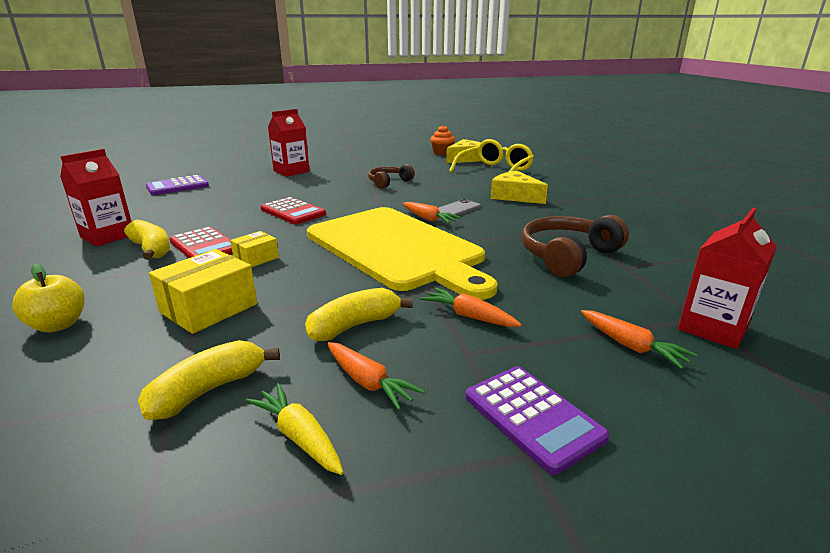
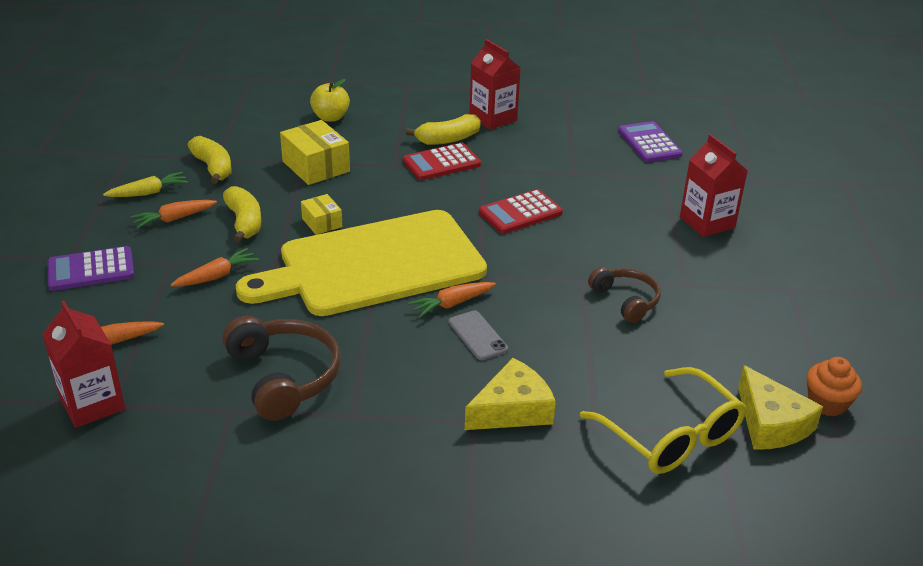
camera: 105 degrees right, 10 degrees up
(256, 258) = (397, 187): yellow box -> yellow box (322, 223)

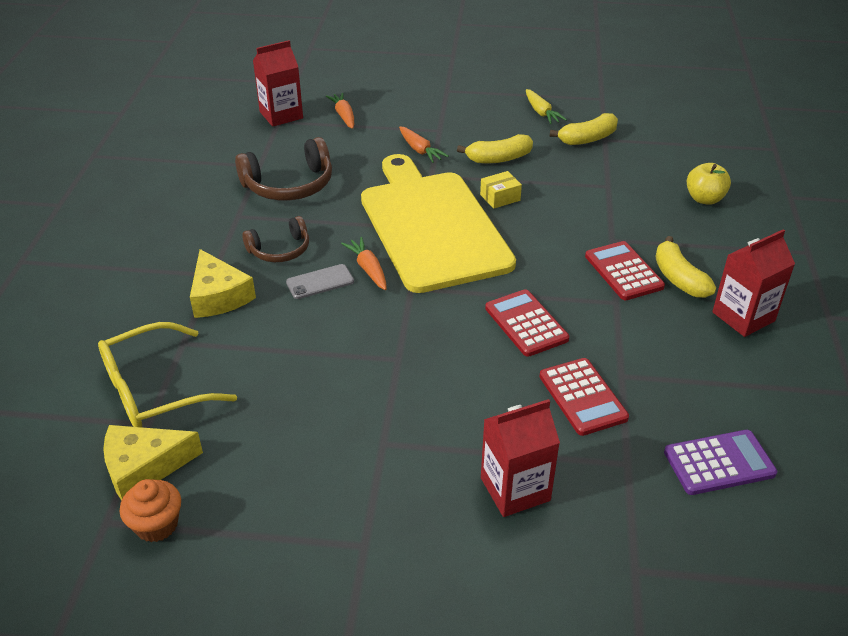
camera: 95 degrees right, 5 degrees up
(91, 270) = (431, 100): purple calculator -> none
(174, 219) = (502, 127): orange carrot -> none
(316, 166) = (600, 192): yellow box -> none
(602, 190) = (582, 397): none -> red calculator
(626, 300) = (359, 387): brown headphones -> brown headphones (280, 250)

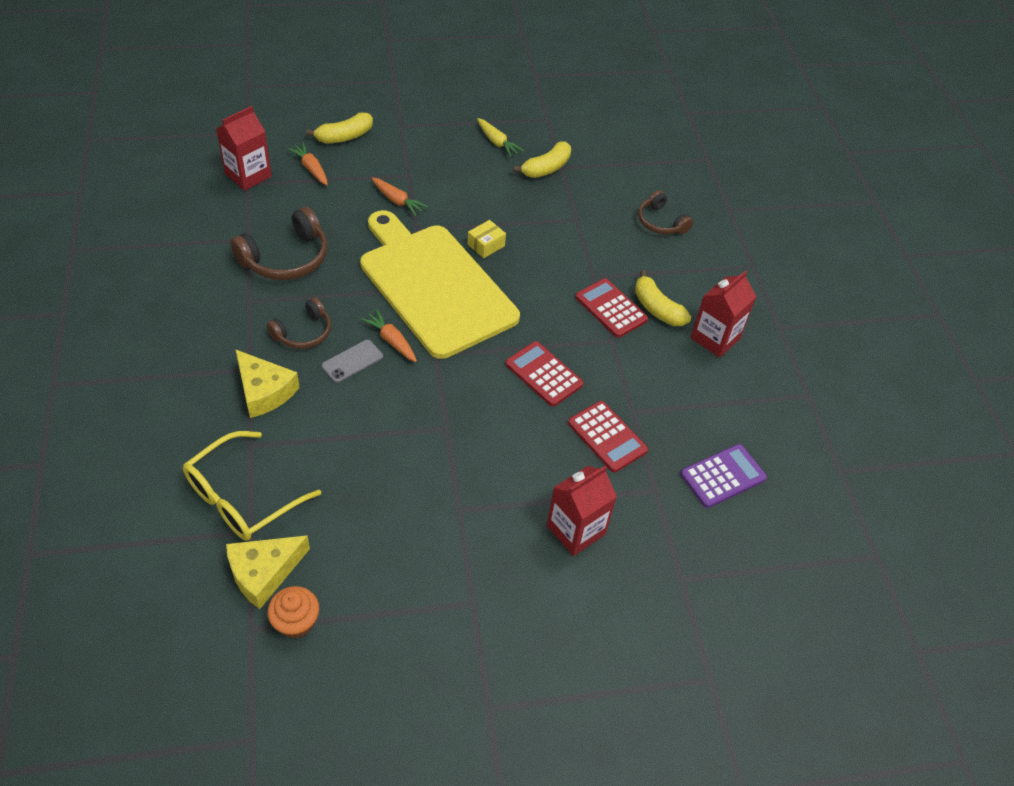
camera: 20 degrees left, 10 degrees up
(499, 158) = (473, 201): yellow banana -> yellow banana (344, 137)
(704, 199) = (660, 222): yellow apple -> brown headphones

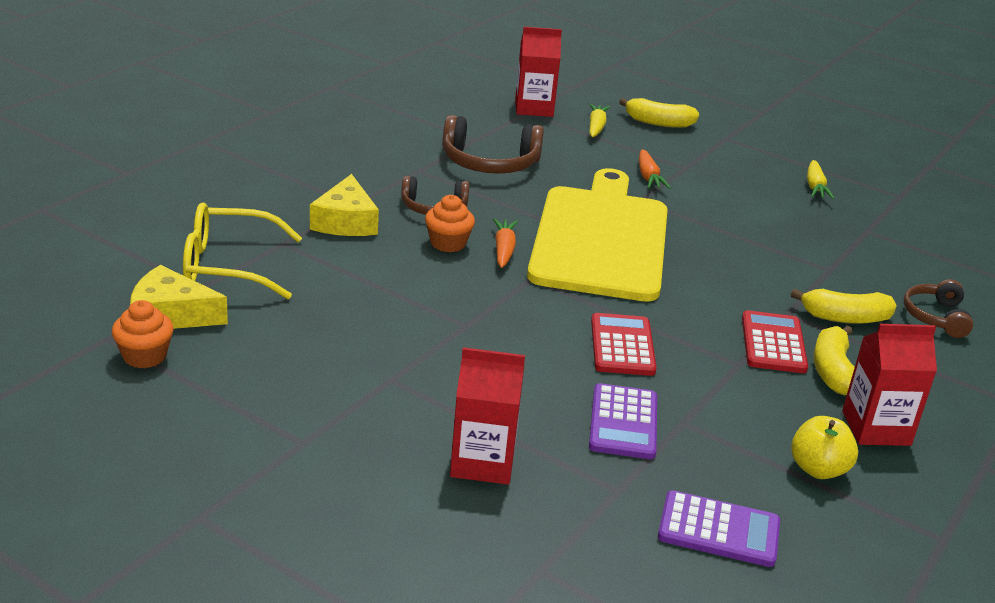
camera: 45 degrees right, 20 degrees down
(311, 169) = (596, 127): orange carrot -> yellow carrot
(352, 361) = (448, 243): grey phone -> orange cupcake
(486, 245) = (696, 240): yellow box -> none
(546, 168) = (847, 224): yellow banana -> yellow banana (845, 318)
(607, 437) = (623, 422): red calculator -> purple calculator
(720, 392) = (818, 469): none -> yellow apple

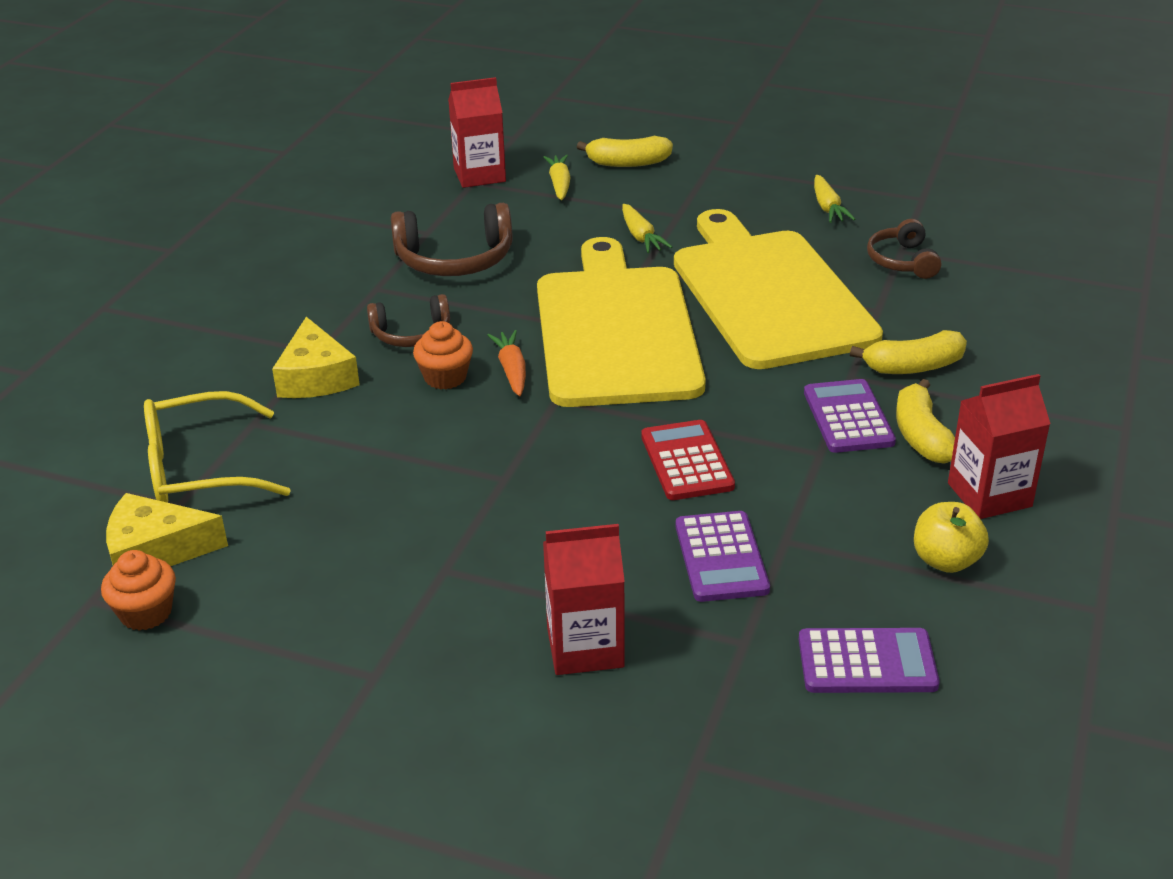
camera: 10 degrees left, 5 degrees up
(648, 177) = (641, 237): orange carrot -> yellow carrot
(740, 239) = (769, 294): none -> yellow cutting board
(773, 343) = (848, 417): red calculator -> purple calculator
(935, 317) = (1007, 342): brown headphones -> brown headphones (902, 261)

